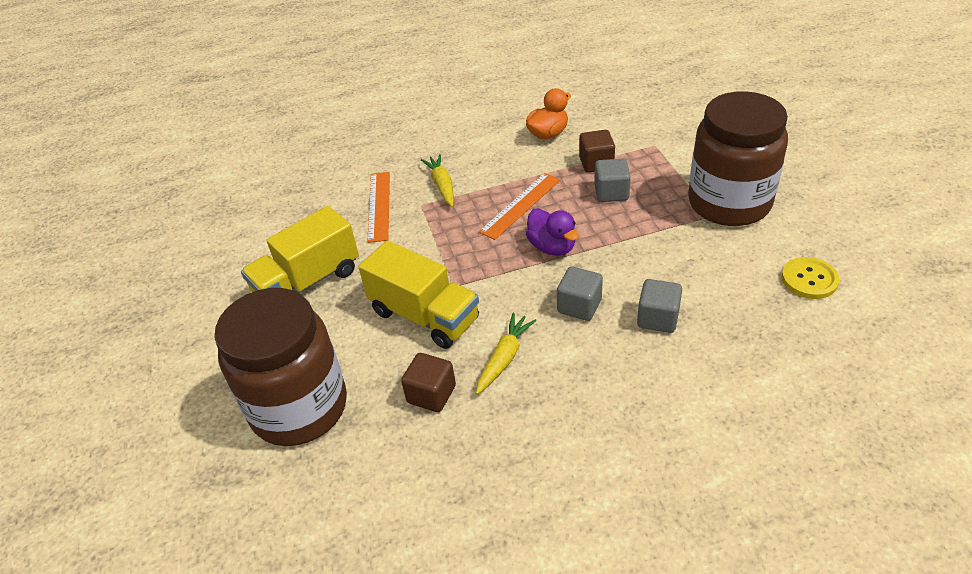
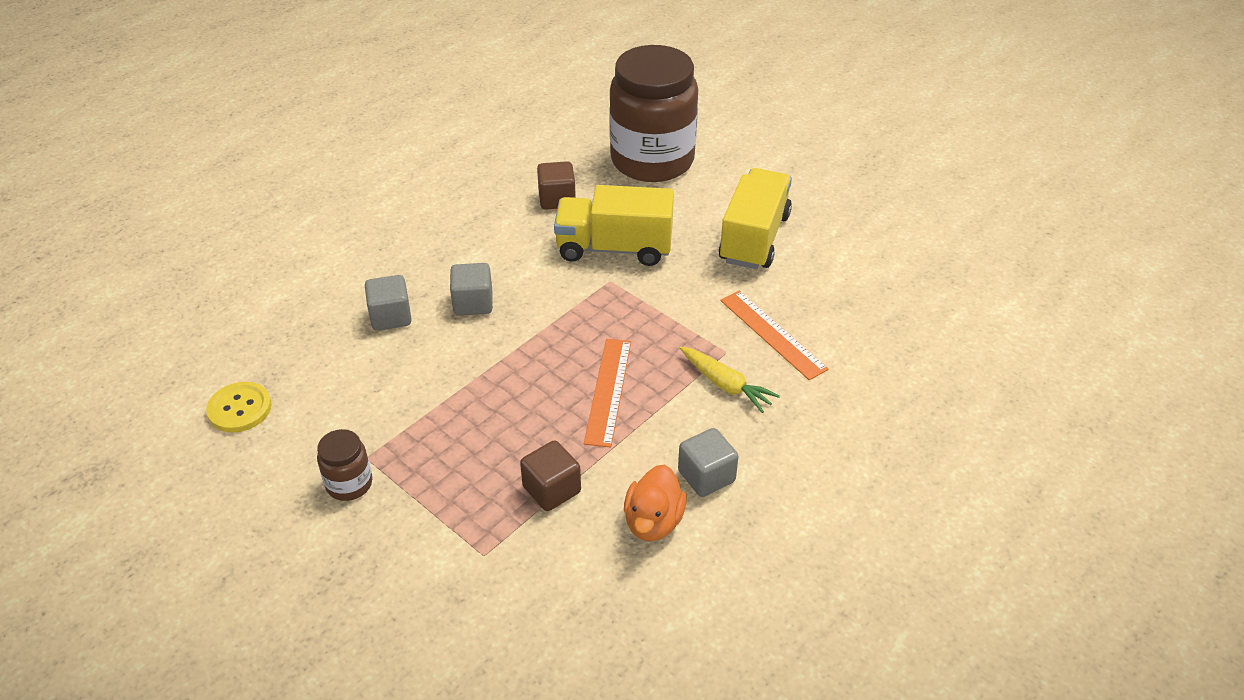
camera: 145 degrees right, 0 degrees up
(504, 358) = (515, 241): yellow carrot -> none
(552, 247) = (537, 353): purple duck -> none
(611, 193) = (507, 448): grey cube -> grey cube (706, 476)
(729, 203) = (349, 484): brown jar -> brown jar, size x0.42

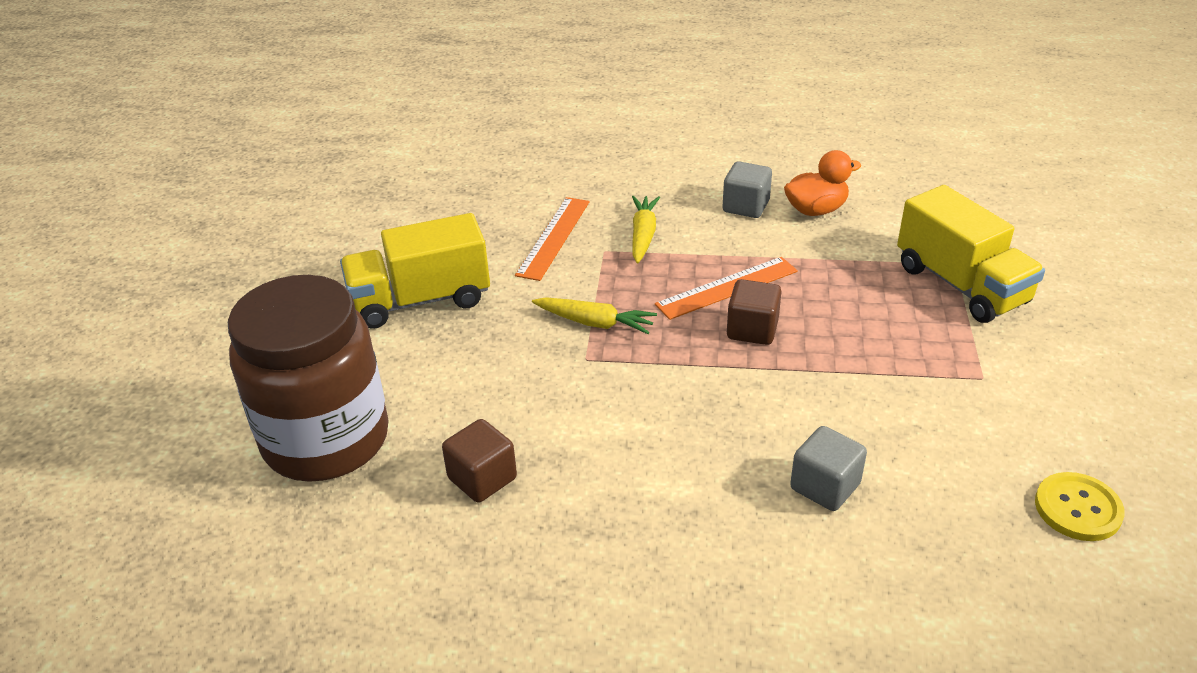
camera: 125 degrees left, 5 degrees down
(349, 484) = (1017, 369): brown jar -> none
(473, 303) = (729, 435): grey cube -> none
(551, 489) = (858, 264): brown cube -> brown cube (752, 330)
(614, 248) = (529, 383): yellow truck -> yellow truck (961, 285)
(642, 303) = (595, 323): none -> yellow carrot

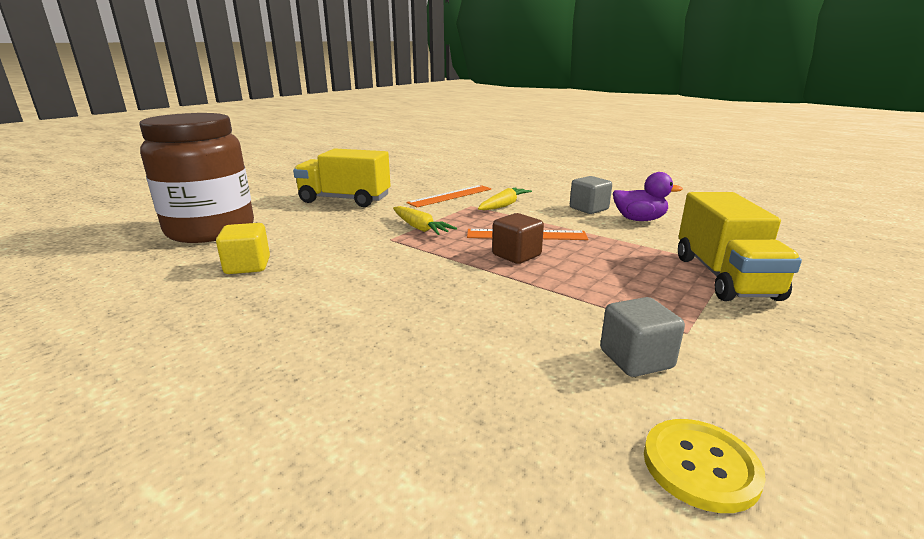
camera: 30 degrees right, 15 degrees down
(482, 478) = (247, 266): brown cube -> yellow cube
(816, 210) = (639, 219): orange duck -> purple duck
(825, 486) = (451, 347): grey cube -> grey cube (636, 359)

